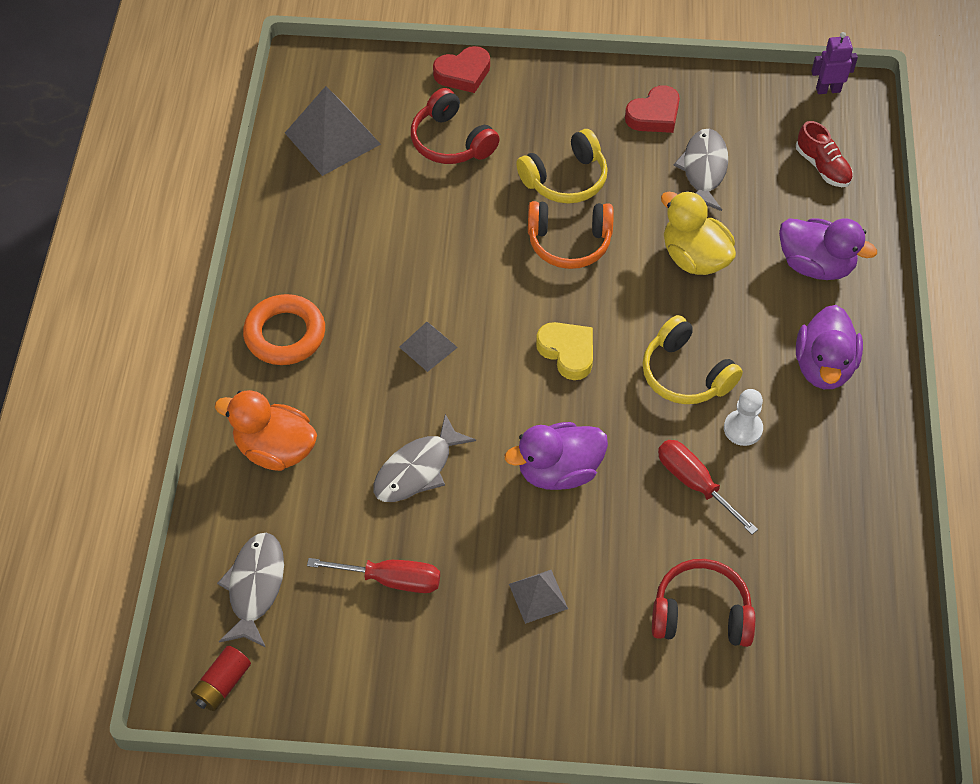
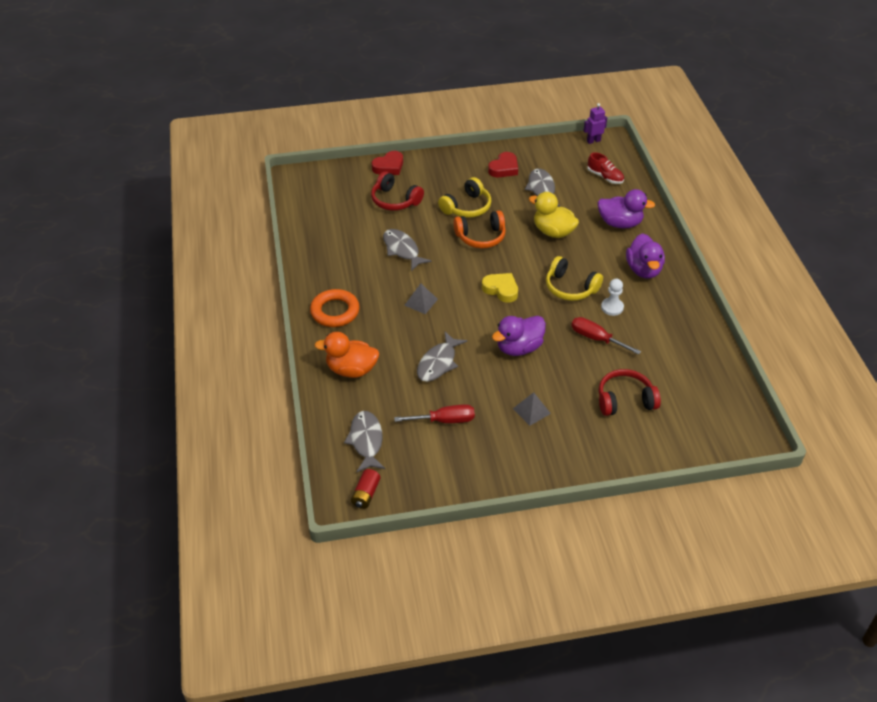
camera: 15 degrees left, 10 degrees down
(332, 138) = (325, 210): grey pyramid -> none
(431, 240) = (402, 250): none -> grey fish

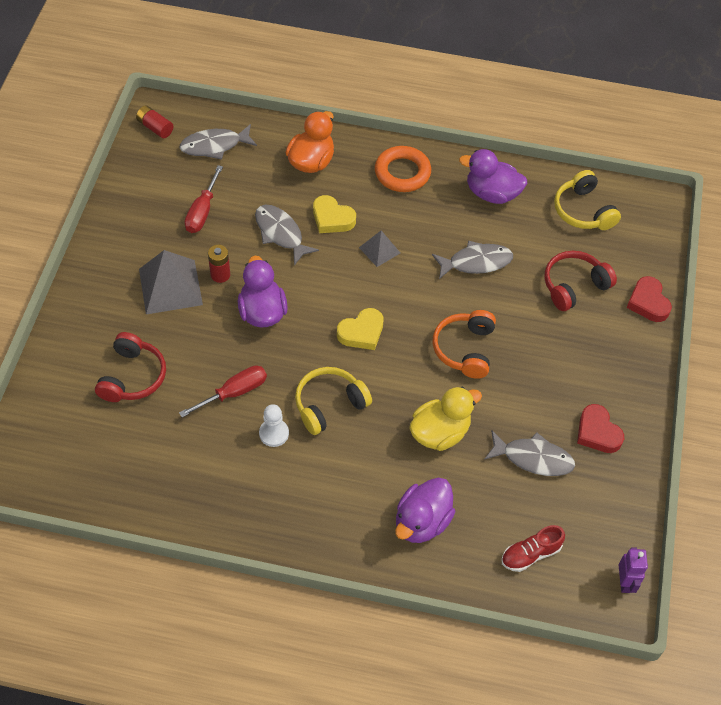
camera: 110 degrees right, 10 degrees up
(366, 441) = (214, 146): grey fish -> grey fish turned 150 degrees clockwise
(405, 337) = (332, 218): none -> yellow heart
(467, 207) = (530, 356): yellow headphones -> yellow headphones (583, 211)
(501, 384) = (220, 275): none -> red battery
(531, 411) = (170, 286): grey pyramid -> grey pyramid, size x1.83
(643, 270) = (320, 503): purple duck -> purple duck (492, 193)

